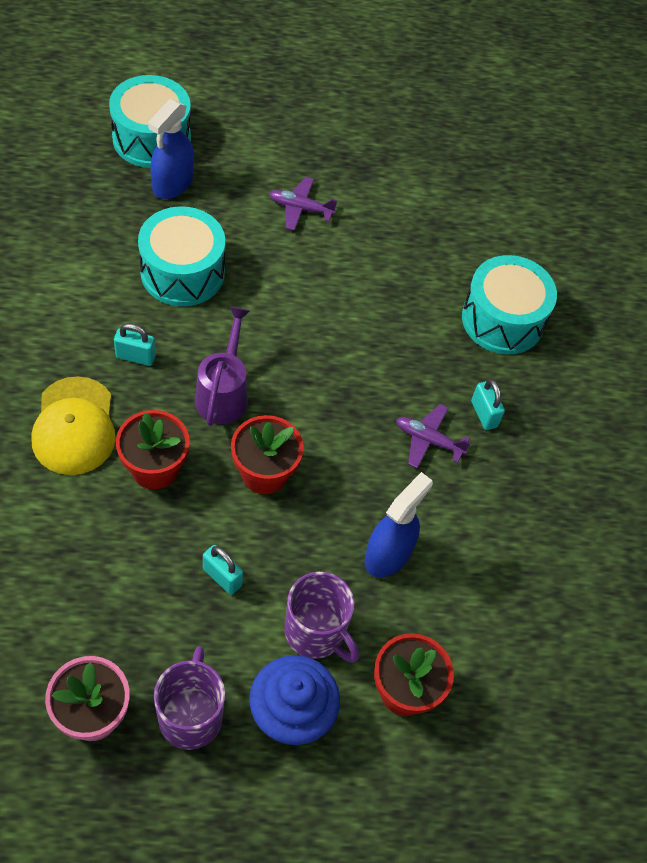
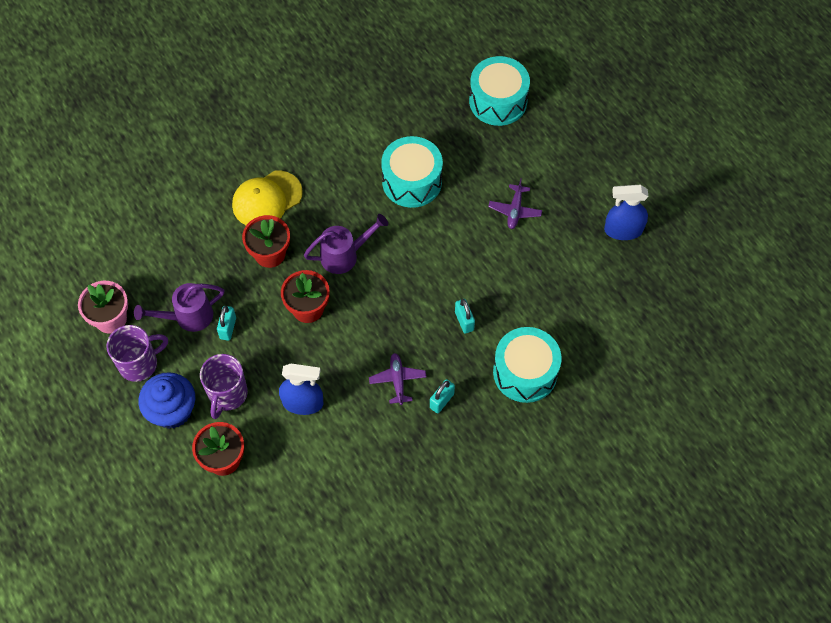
camera: 65 degrees right, 5 degrees up
(135, 356) = (334, 197): turquoise padlock -> turquoise padlock (464, 321)
(168, 615) = (188, 317): none -> purple watering can
(172, 184) = (473, 134): blue spray bottle -> blue spray bottle (623, 230)
(300, 208) = (515, 210): purple plane -> purple plane turned 150 degrees counterclockwise

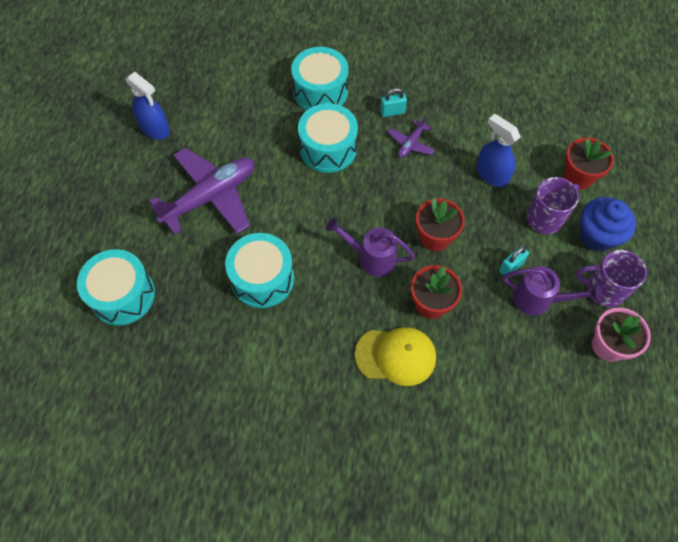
camera: 140 degrees left, 0 degrees up
(464, 321) = (328, 148): turquoise padlock -> turquoise drum
(515, 210) = (211, 197): purple plane -> purple plane, size x2.19

